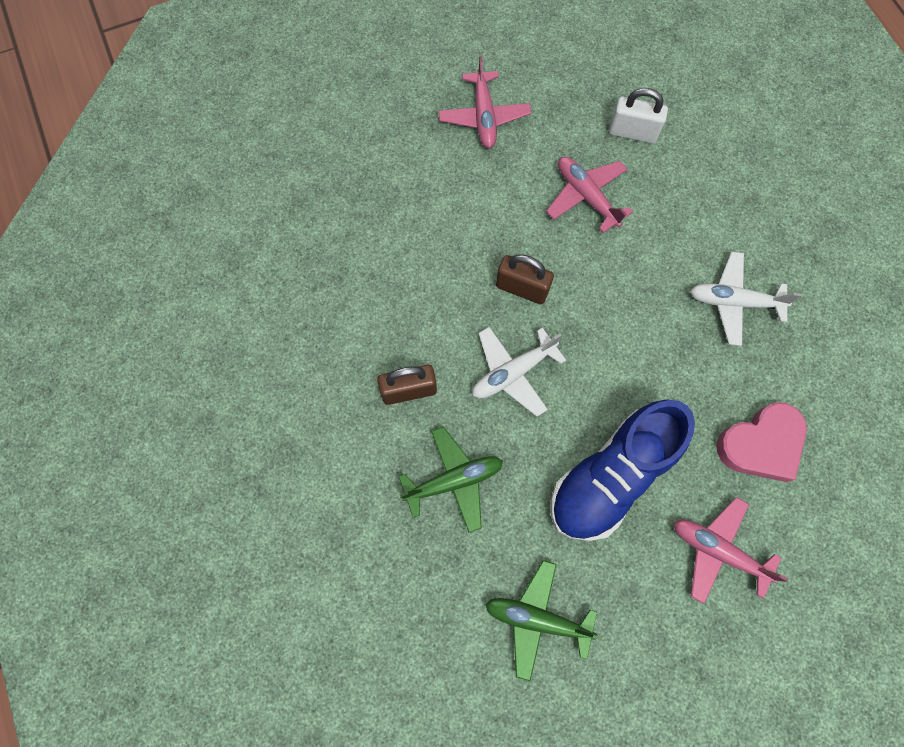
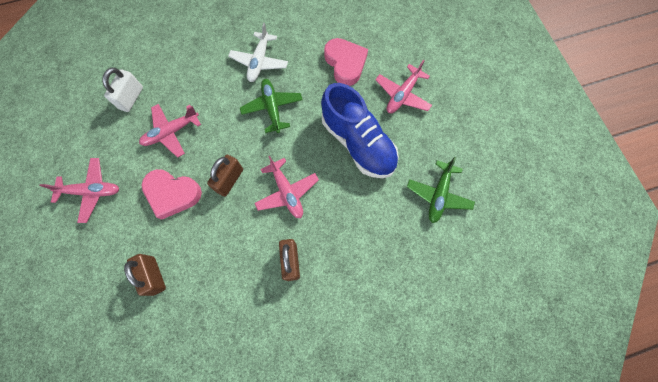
camera: 85 degrees left, 0 degrees up
(377, 216) = (154, 275): none -> brown padlock
(453, 481) = (354, 236): green plane -> green plane (272, 108)
(492, 216) = (172, 194): none -> pink heart
(513, 372) = (287, 192): white plane -> pink plane

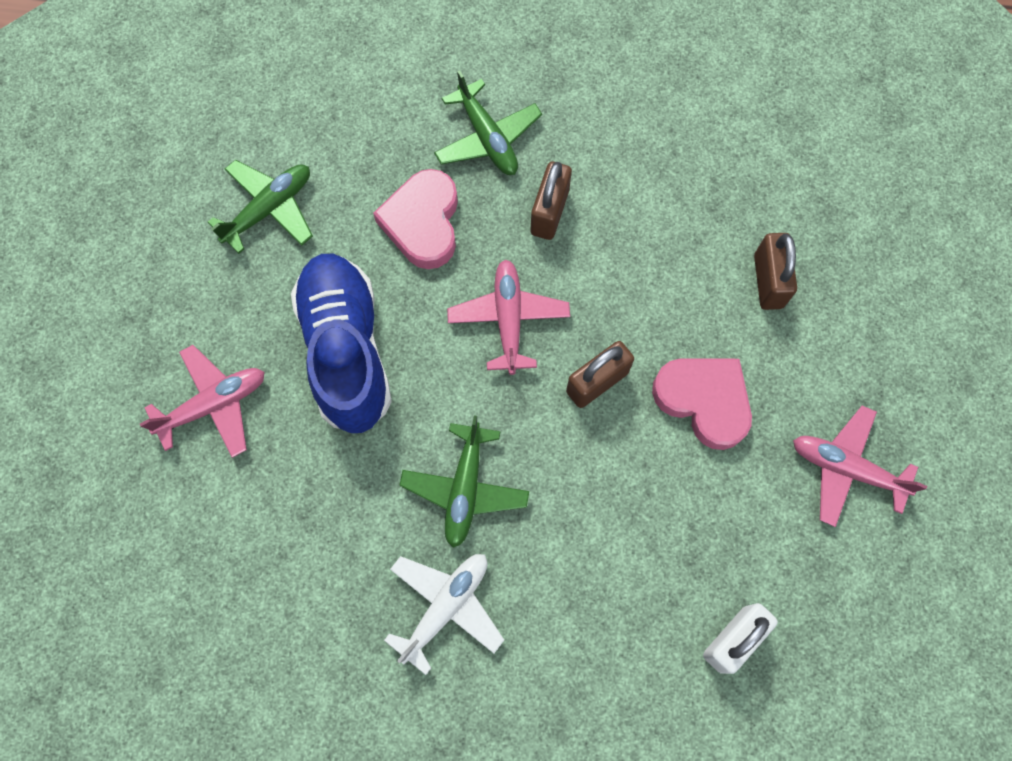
camera: 155 degrees left, 0 degrees up
(171, 132) = (672, 523): pink plane -> none
(345, 64) = (279, 521): pink heart -> pink heart (423, 223)
(347, 292) = (487, 138): none -> green plane

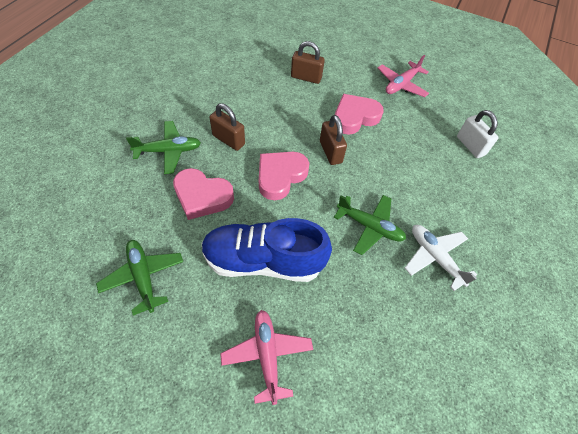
camera: 75 degrees left, 15 degrees down
(508, 319) = (280, 176): pink plane -> pink heart

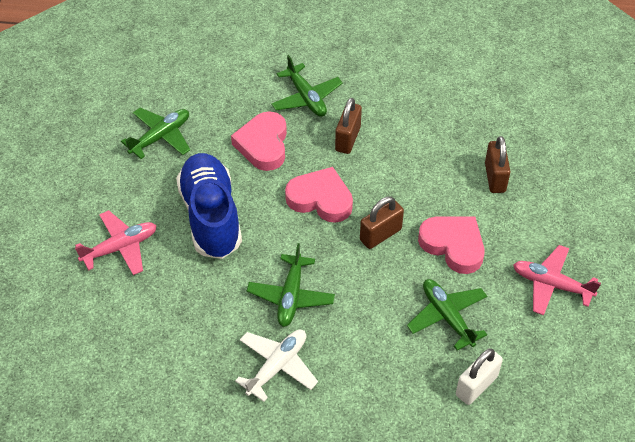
camera: 75 degrees right, 5 degrees down
(413, 141) = (447, 317): none -> green plane

